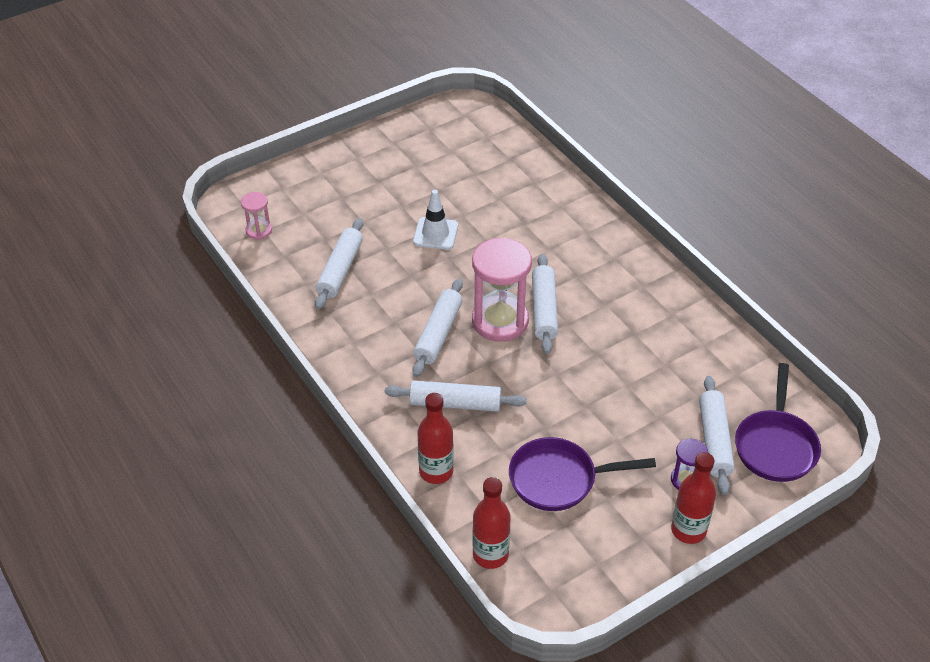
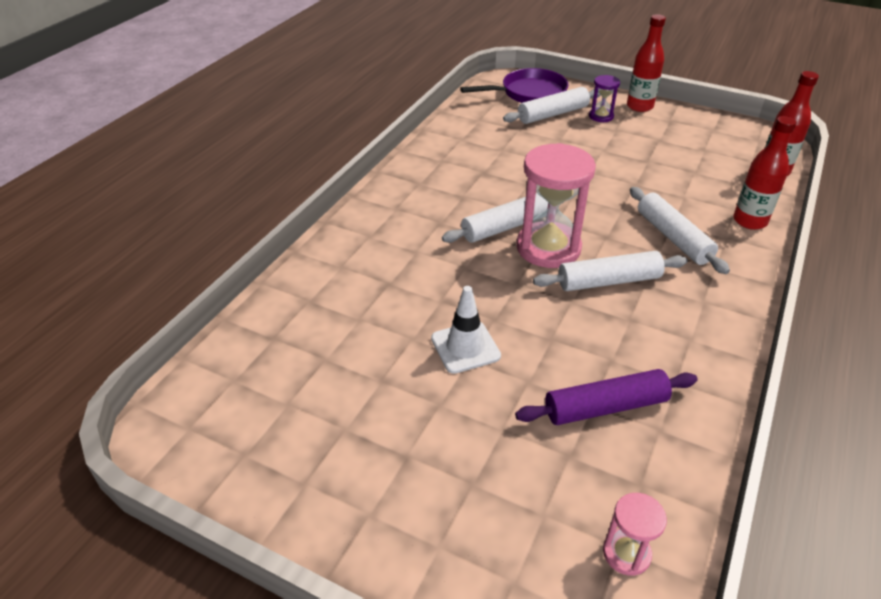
camera: 120 degrees left, 5 degrees down
(340, 270) = (605, 407): white rolling pin -> purple rolling pin
(558, 479) = (672, 163): purple pan -> none

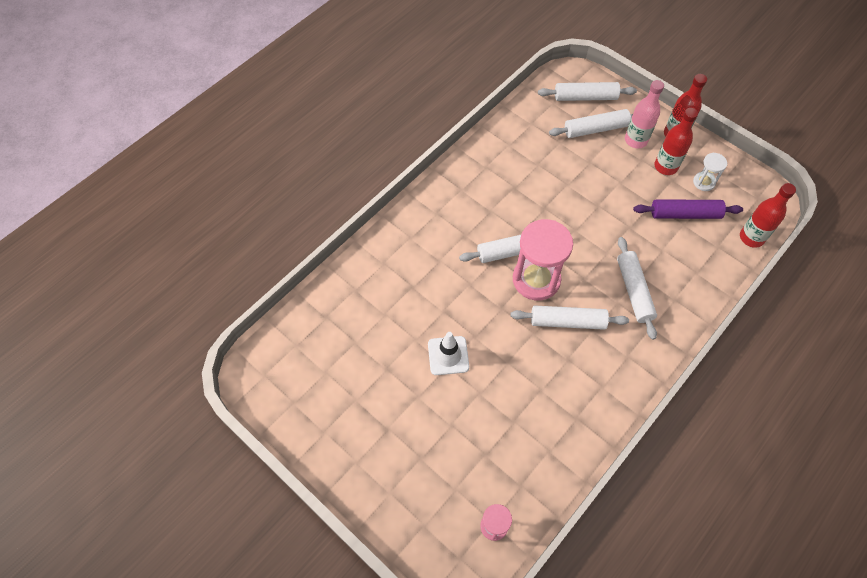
camera: 15 degrees right, 20 degrees up
(529, 93) = (585, 97): purple pan -> white rolling pin
(601, 116) = (636, 140): purple hourglass -> pink bottle
(605, 407) = (522, 425): purple rolling pin -> purple rolling pin (685, 214)
(693, 136) = (704, 182): none -> white hourglass
(749, 221) = (702, 288): red bottle -> red bottle (665, 166)

